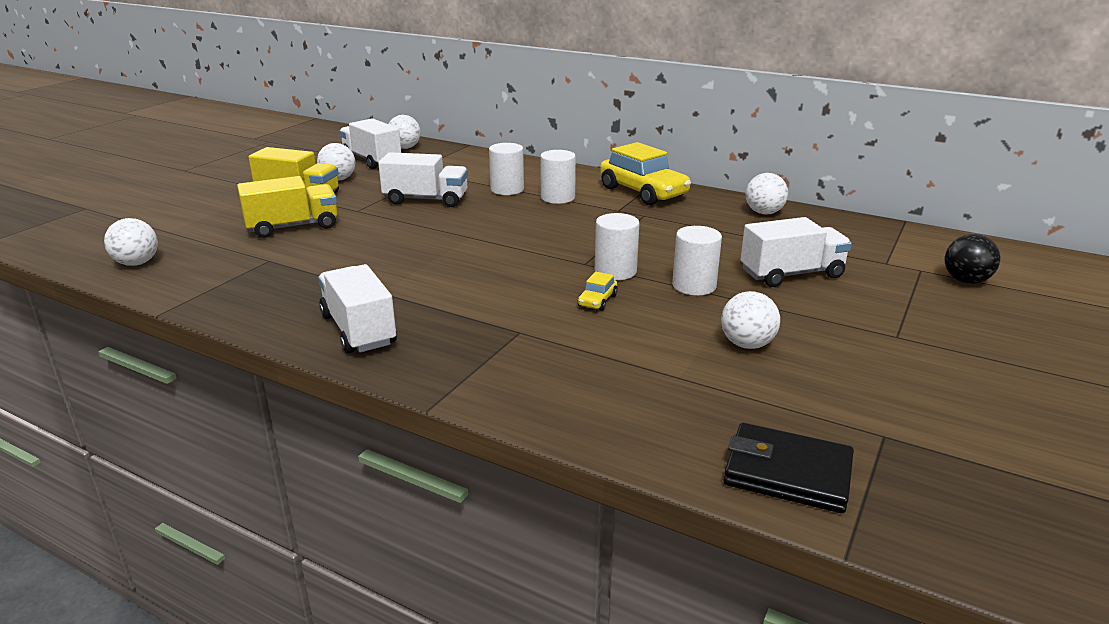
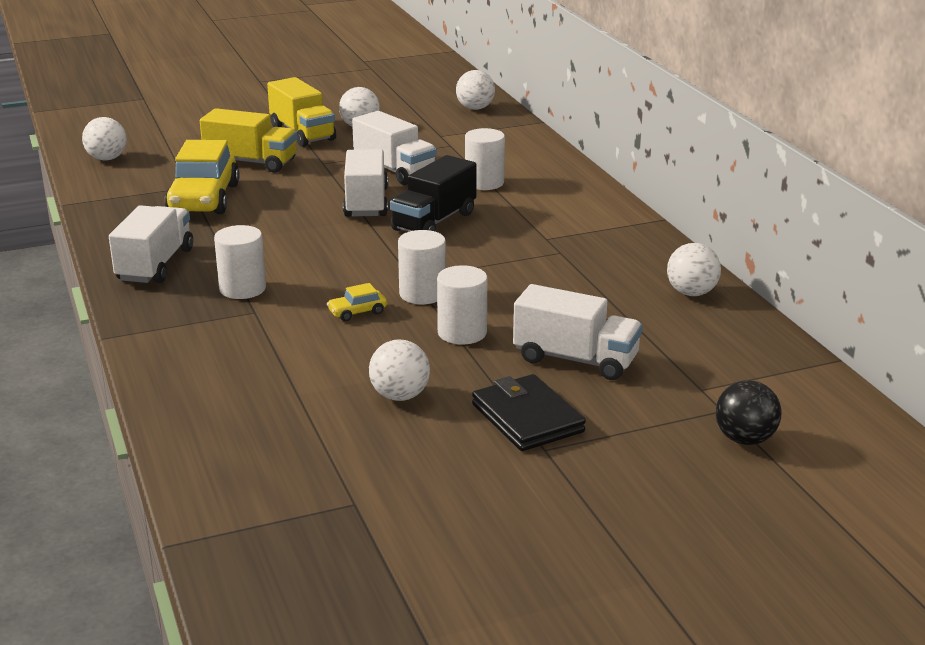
camera: 40 degrees right, 0 degrees up
(372, 160) = (421, 114): white truck -> white truck (366, 203)
(523, 223) = (434, 221): none -> black truck
(557, 198) = (514, 206): white cylinder -> white cylinder (242, 289)
(643, 192) = (611, 228): yellow car -> yellow car (204, 199)
(787, 473) = (234, 486): black wallet -> black wallet (527, 418)

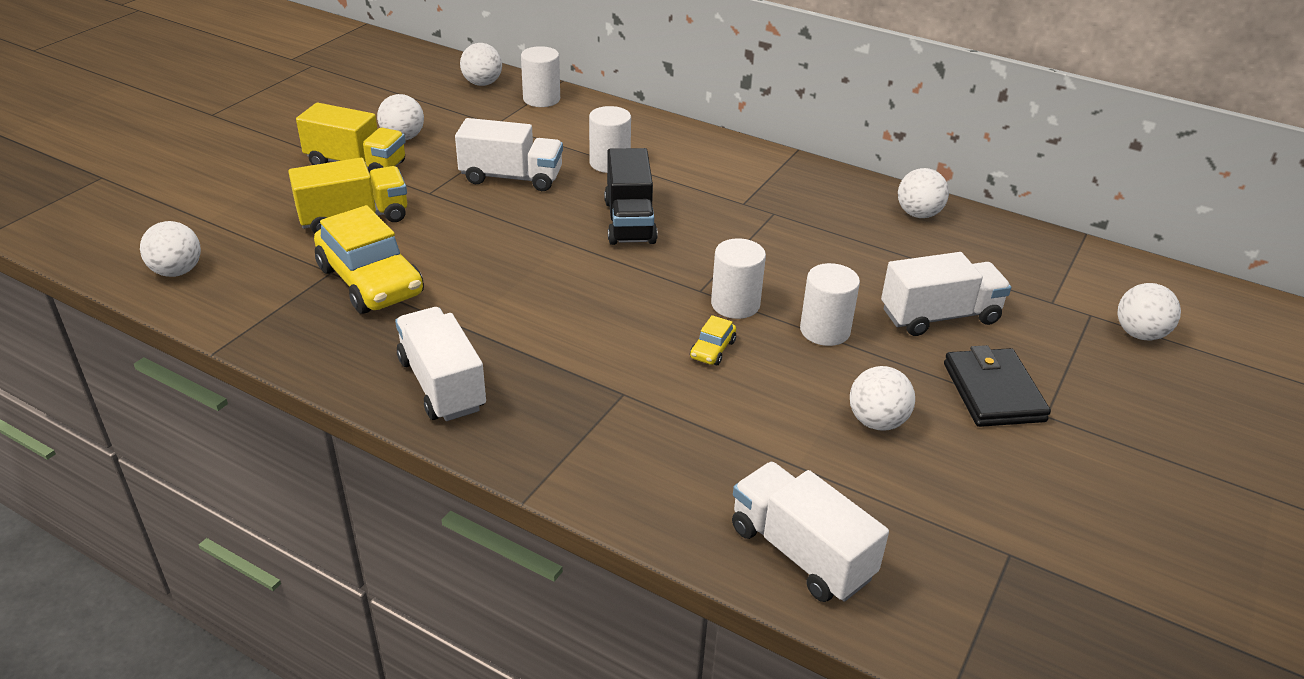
camera: 40 degrees left, 10 degrees up
(242, 289) = (573, 372): white cylinder -> white cylinder (541, 99)
(366, 203) = (539, 224): white truck -> white truck (801, 552)
(527, 418) = (993, 392): black wallet -> black wallet turned 60 degrees clockwise
(745, 439) = (1139, 334): black ball -> white ball

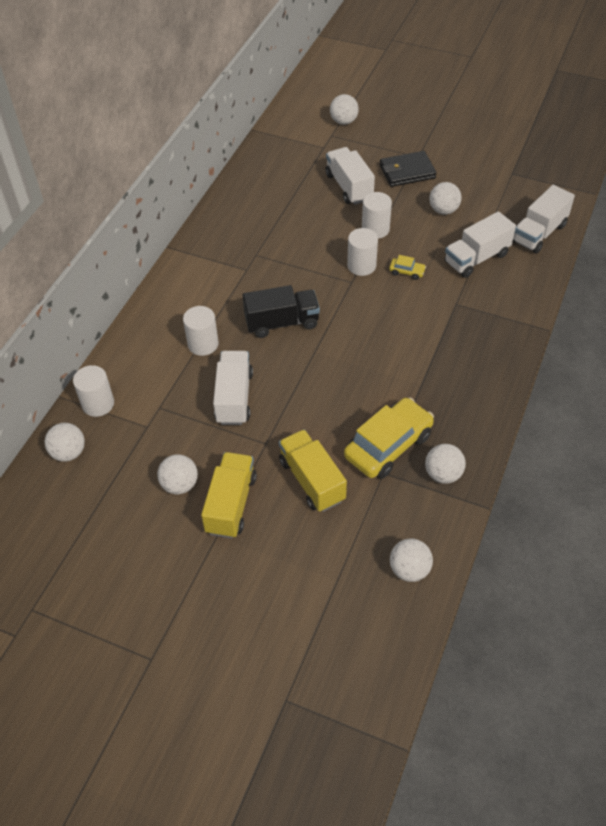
camera: 95 degrees left, 15 degrees up
(442, 384) = (477, 382): white truck -> white truck (476, 258)
(918, 214) = (244, 192): white ball -> white ball (443, 474)

